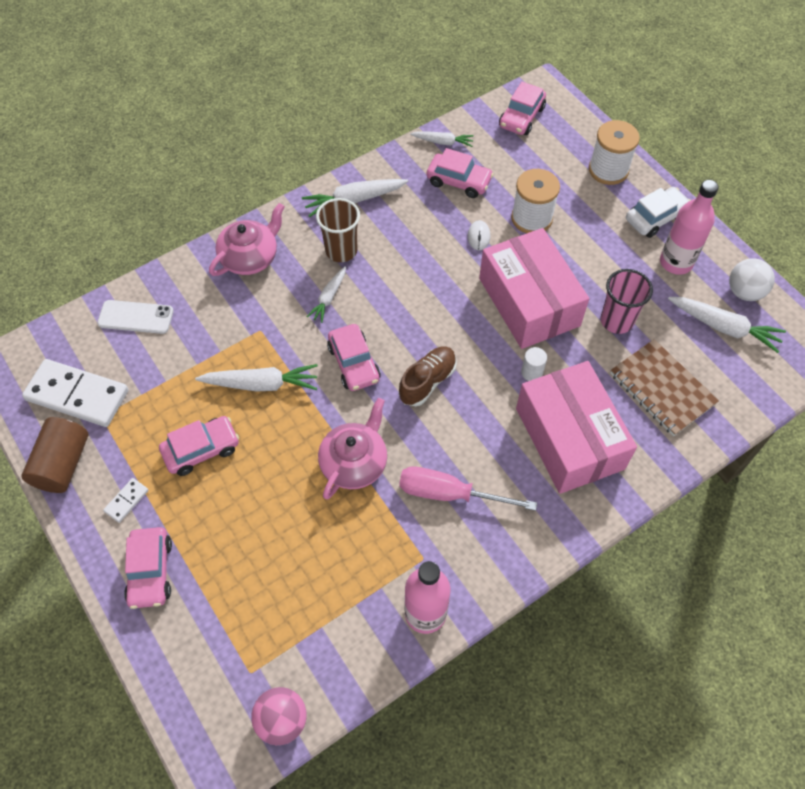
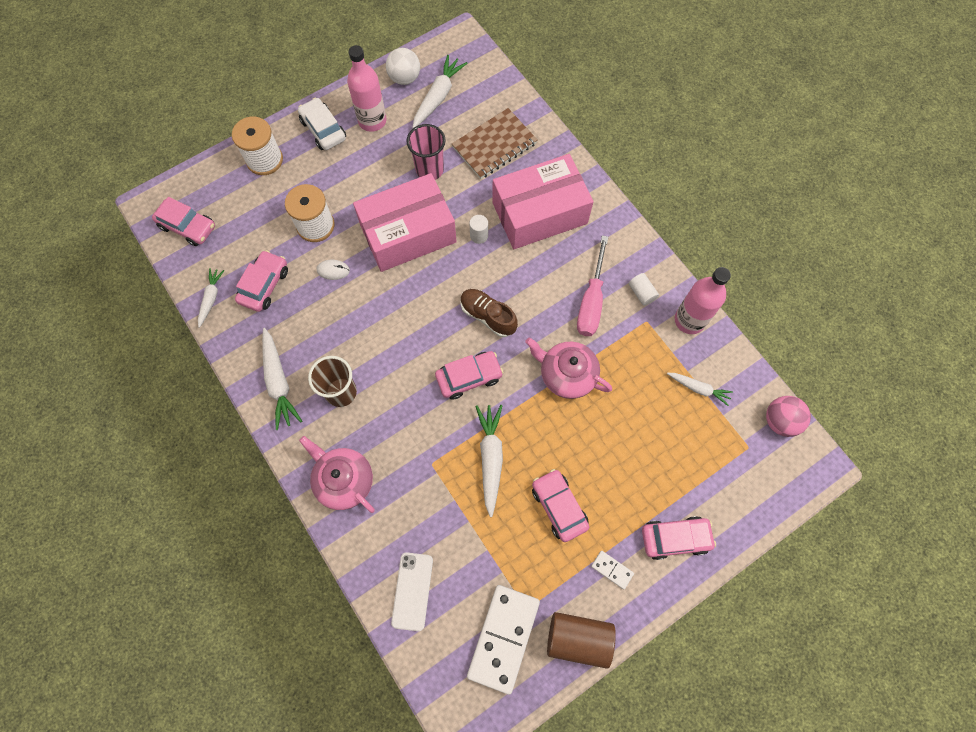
camera: 90 degrees left, 10 degrees up
(329, 297) = (396, 402): white carrot -> white carrot (698, 388)
(463, 555) = (641, 293): none -> white cylinder

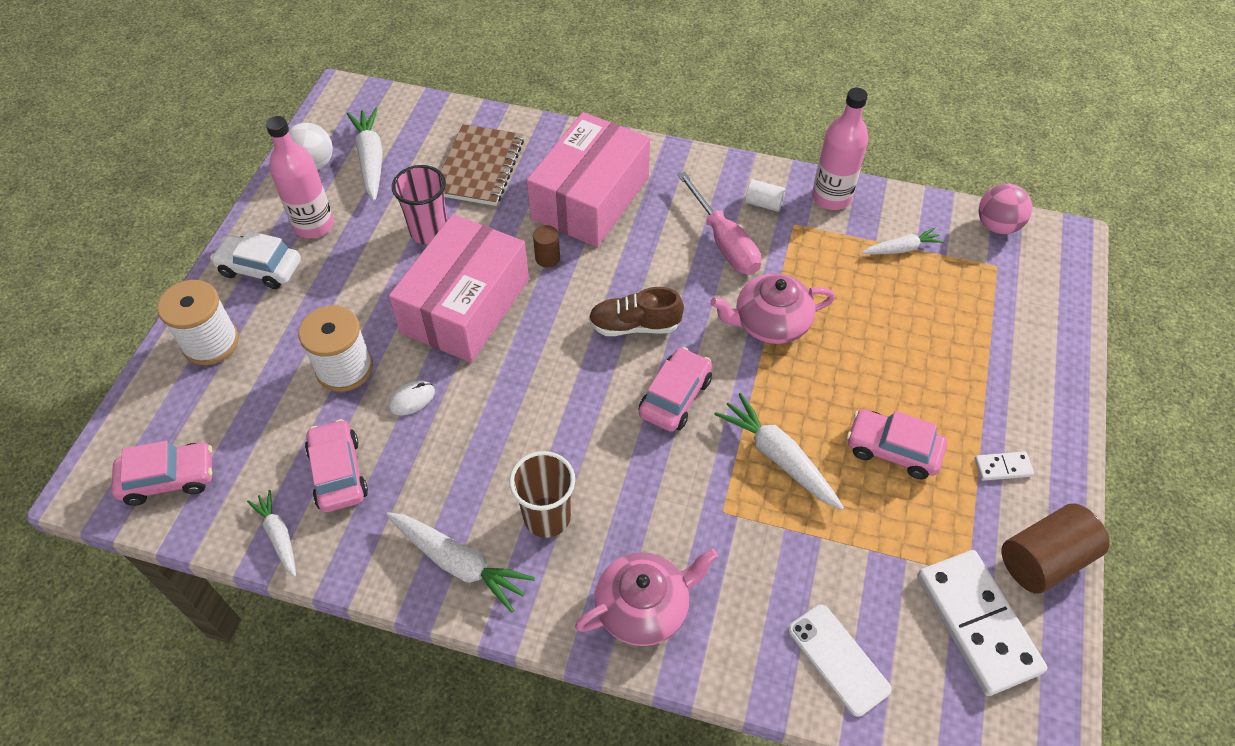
camera: 40 degrees left, 15 degrees down
(344, 480) = (644, 607): pink teapot -> pink teapot turned 150 degrees clockwise
(479, 235) = (547, 258): white cylinder -> brown cylinder
(675, 538) = (1024, 392): pink car -> none

